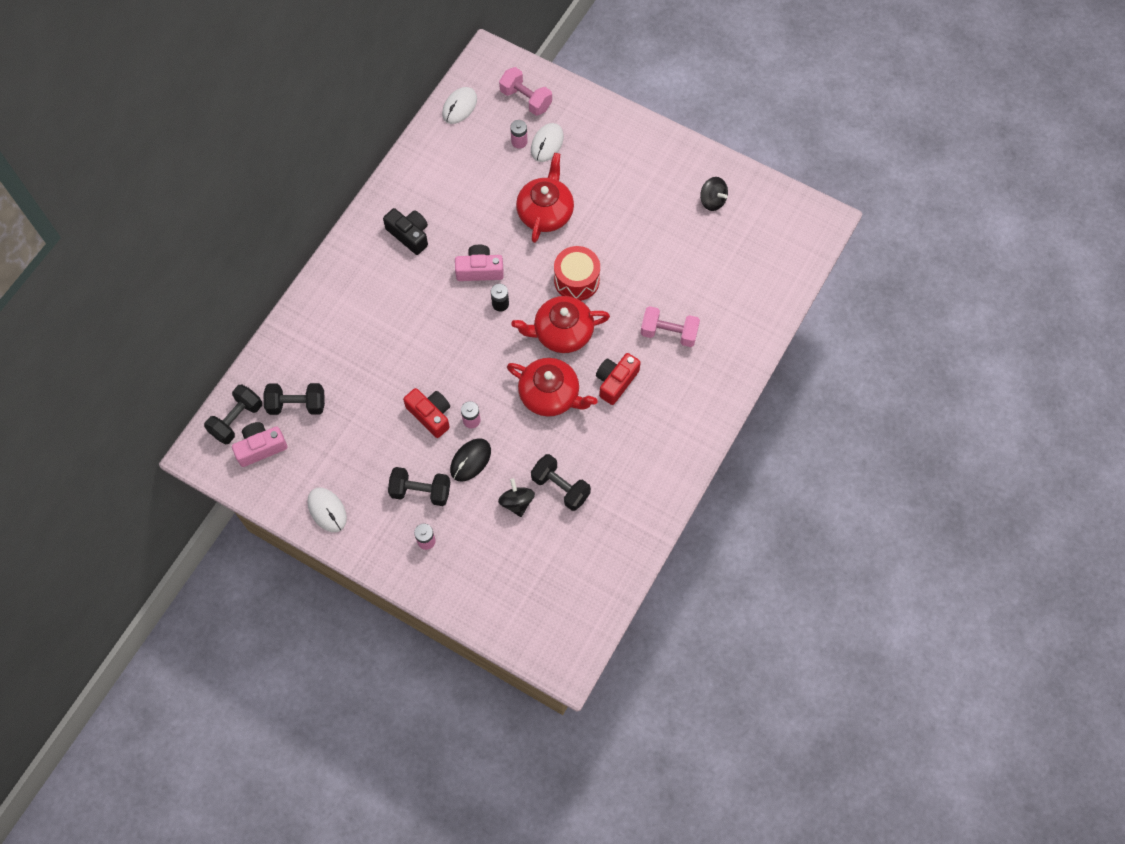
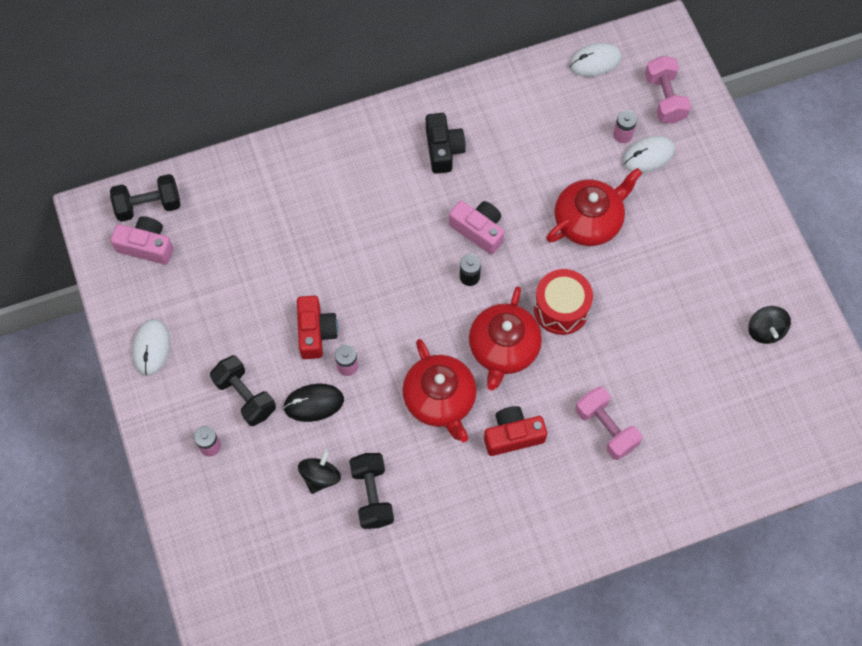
camera: 40 degrees right, 0 degrees up
(297, 405) = (209, 231): black dumbbell -> none
(562, 332) = (503, 348): red teapot -> red teapot turned 105 degrees counterclockwise

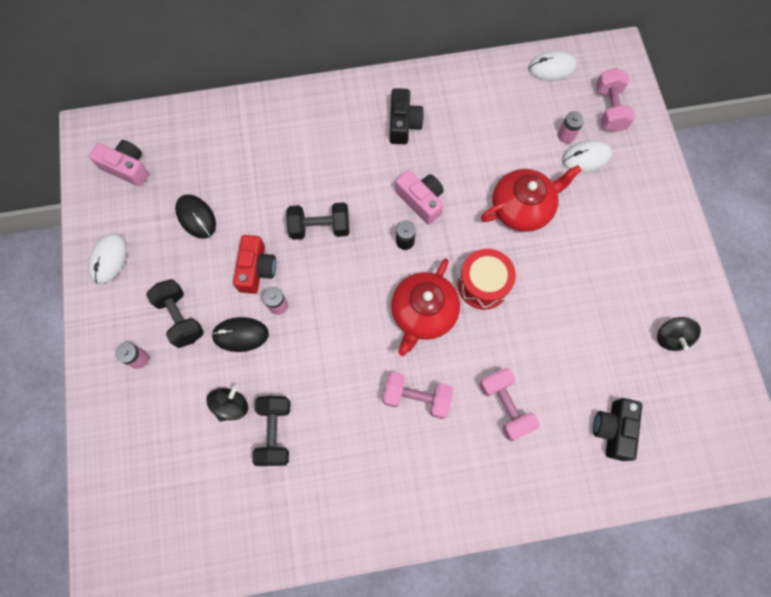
camera: 10 degrees right, 5 degrees up
(148, 205) = (137, 133): black dumbbell -> black dumbbell (320, 227)
(237, 287) = (196, 217): none -> black mouse
(440, 399) = (356, 351): red teapot -> none
(513, 435) = (416, 397): red camera -> pink dumbbell
(720, 433) = (613, 429): none -> black camera

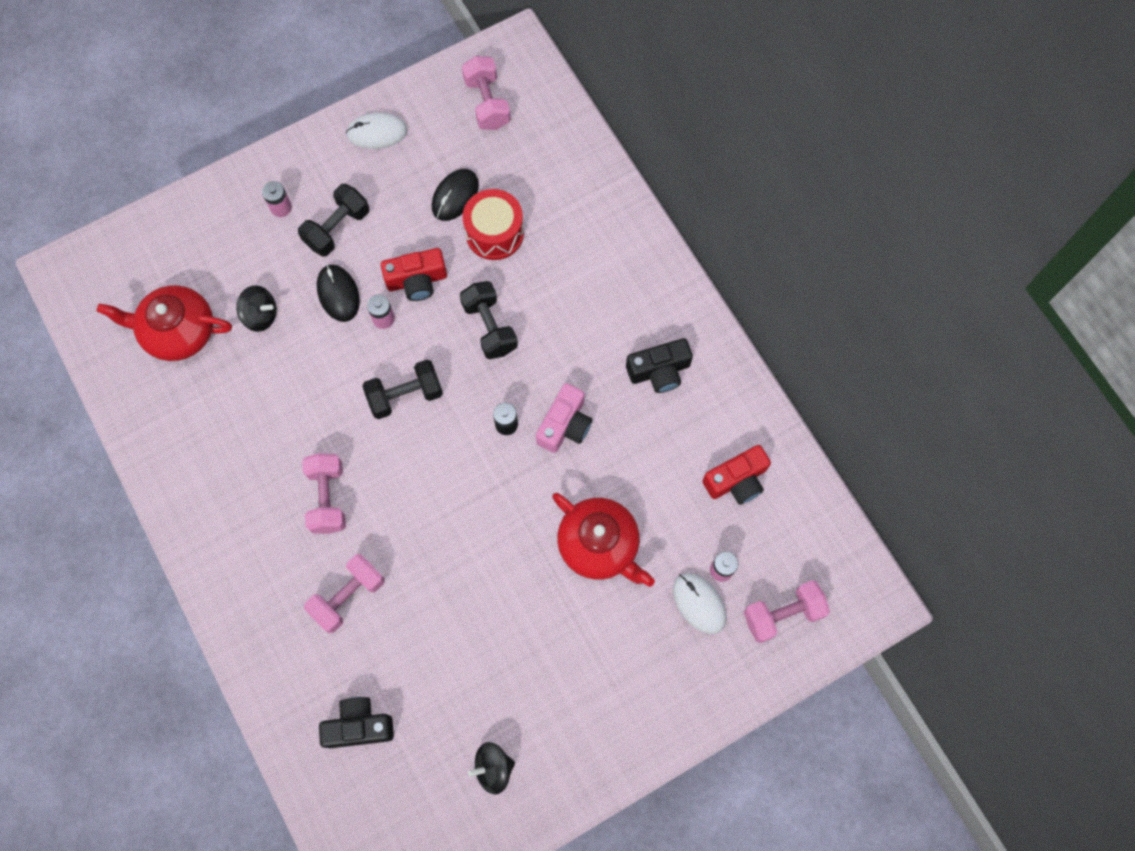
camera: 70 degrees right, 0 degrees up
(127, 168) = (487, 103): pink camera -> pink dumbbell
(275, 432) = (246, 368): black dumbbell -> black dumbbell (405, 395)
(423, 313) = (427, 473): red teapot -> red teapot (178, 331)
(483, 284) = (484, 528): red drum -> red drum (494, 233)
(504, 103) = (736, 480): none -> red camera
(552, 67) = (815, 524): white mouse -> none

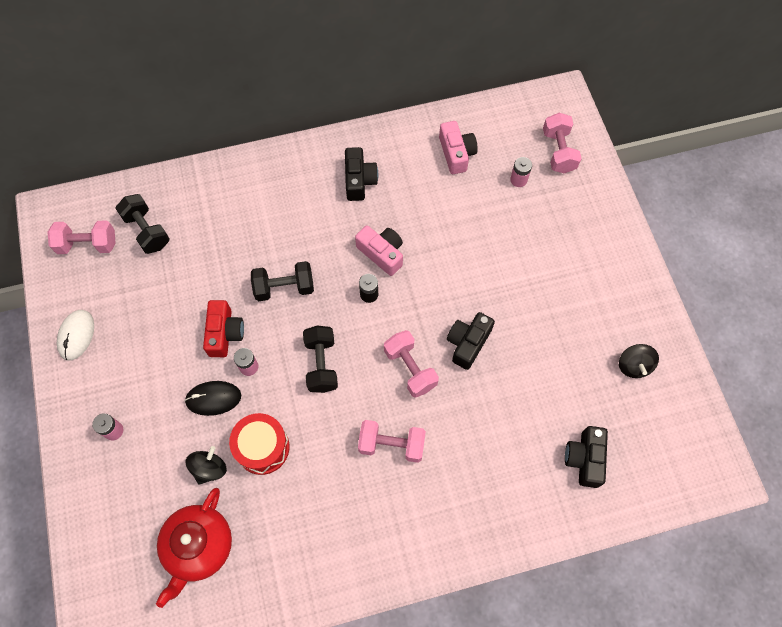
camera: 75 degrees left, 5 degrees down
(337, 228) = (152, 387): black dumbbell -> black dumbbell (147, 231)
(348, 596) = (478, 445): pink dumbbell -> pink dumbbell (410, 368)
(455, 196) = (161, 287): black mouse -> none
(472, 556) = (468, 343): none -> black camera
(494, 233) = (205, 265): red drum -> red drum (262, 448)
(599, 545) = (481, 253): red teapot -> none
(699, 603) = (539, 199): white mouse -> none
(736, 480) = (456, 153): red camera -> pink camera

